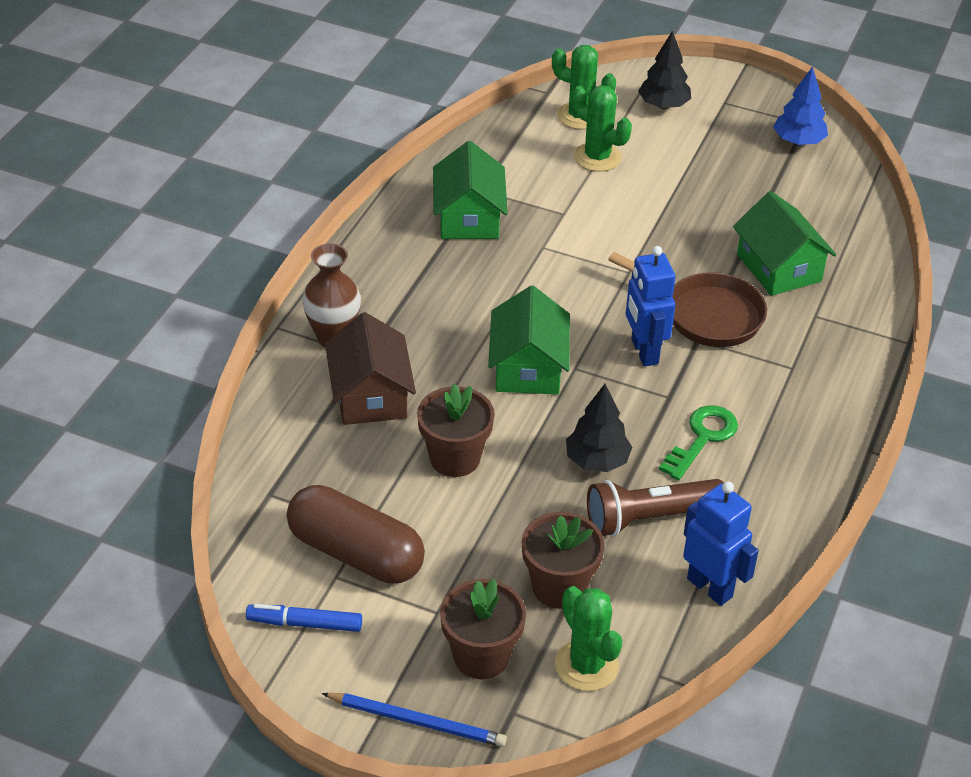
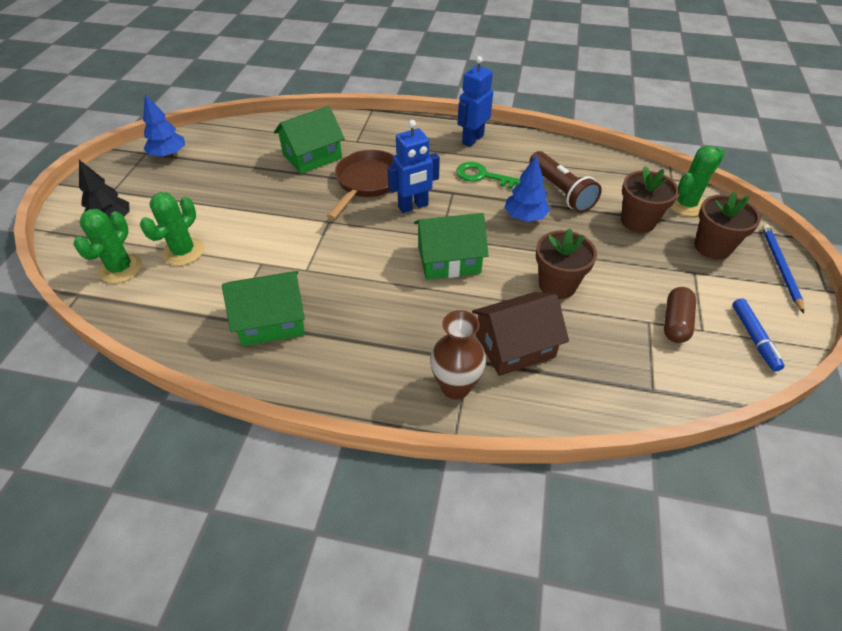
camera: 100 degrees left, 5 degrees up
(355, 553) = (675, 323): brown capsule -> brown capsule, size x0.59
(597, 461) = (525, 217): black tree -> blue tree
(710, 587) = (599, 166): blue robot -> blue robot (472, 139)

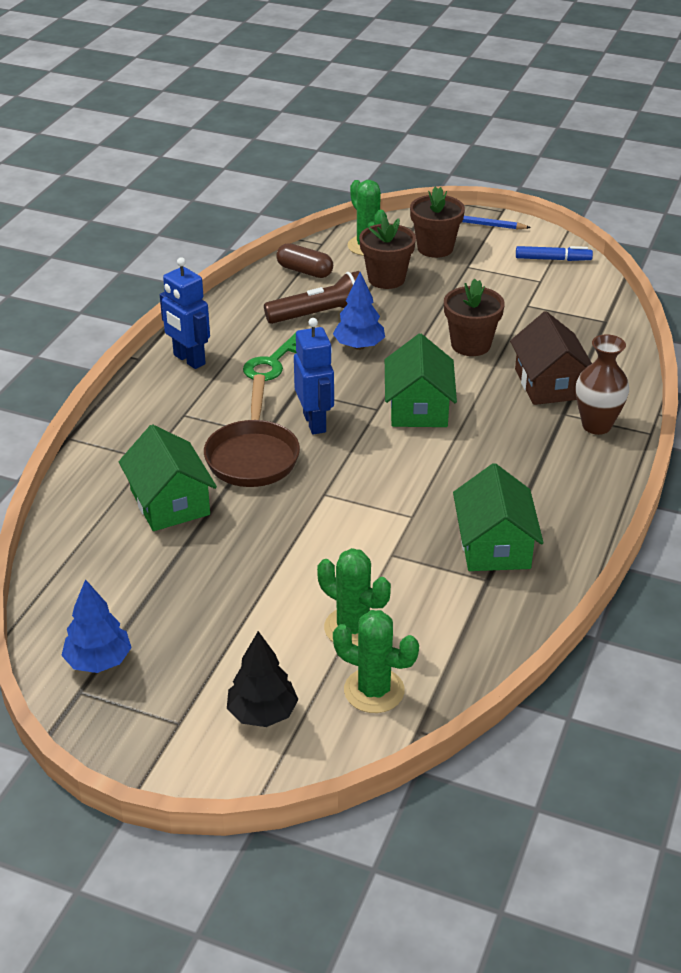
camera: 80 degrees left, 10 degrees down
(367, 183) = (253, 456): brown pan -> brown pan turned 120 degrees counterclockwise
(675, 323) = (530, 292): brown capsule -> brown capsule (304, 271)

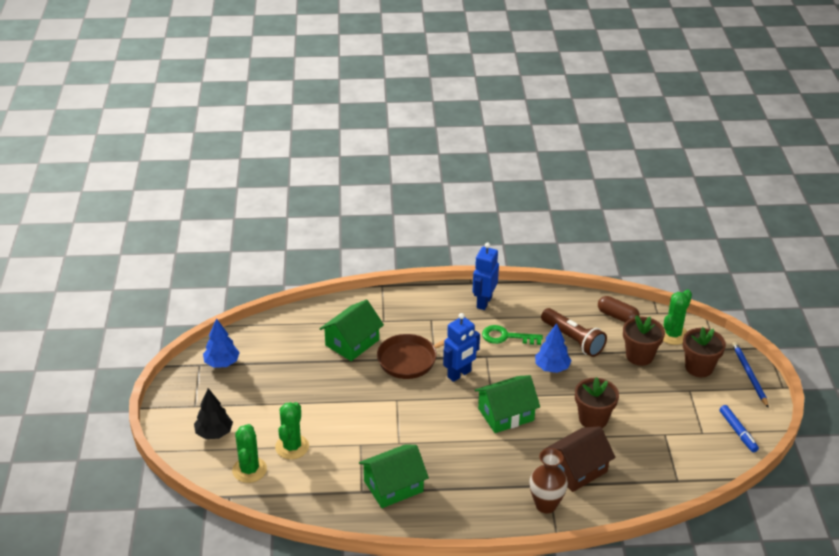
camera: 65 degrees right, 0 degrees up
(304, 271) = (617, 316): brown capsule -> brown capsule turned 60 degrees counterclockwise

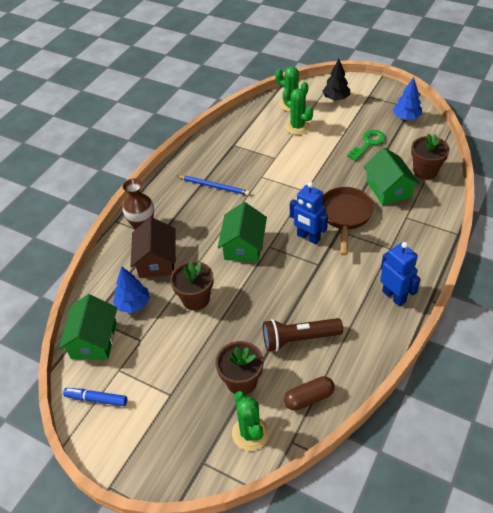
camera: 125 degrees right, 10 degrees up
(393, 486) = (225, 160): green house -> green house (94, 340)
(459, 374) = (308, 237): blue robot -> blue robot turned 45 degrees counterclockwise
(506, 337) = (334, 290): green key -> green key (368, 143)
(552, 368) = (273, 303): blue tree -> blue tree (133, 304)
(699, 367) = (191, 424): brown flower pot -> brown flower pot (425, 171)
(749, 375) = (147, 466): blue pencil -> blue pencil (214, 186)

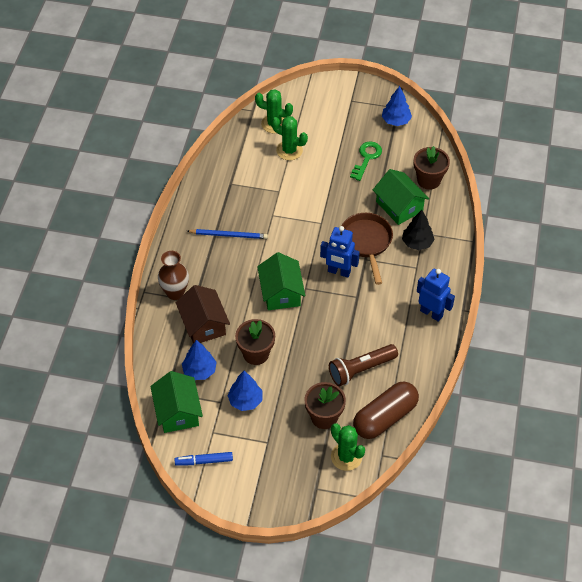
camera: 20 degrees left, 5 degrees up
(166, 344) = (245, 401): none -> blue tree
(309, 398) = (385, 417): brown capsule -> brown capsule, size x1.69
(336, 98) = (318, 108): black tree -> black tree (417, 243)

